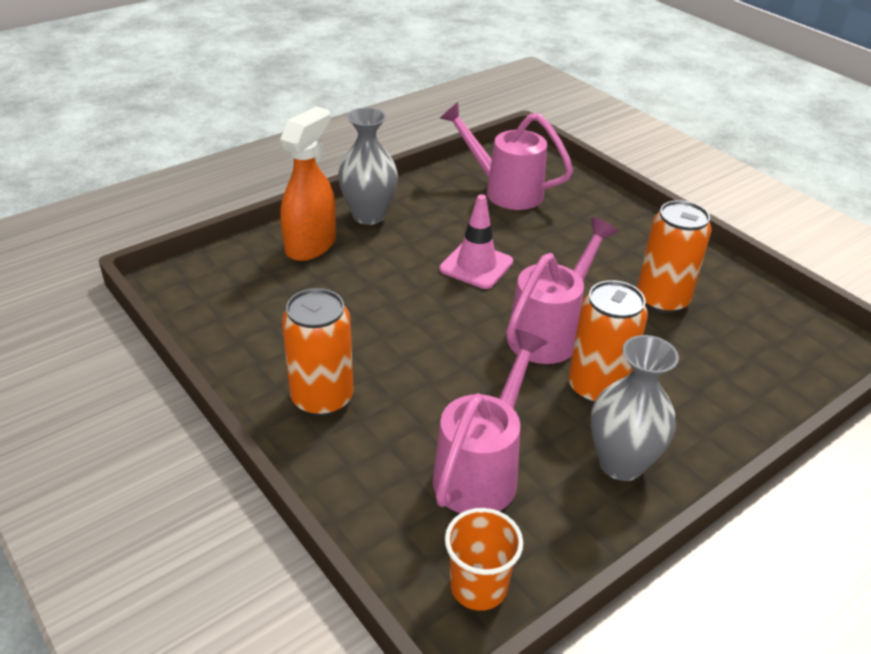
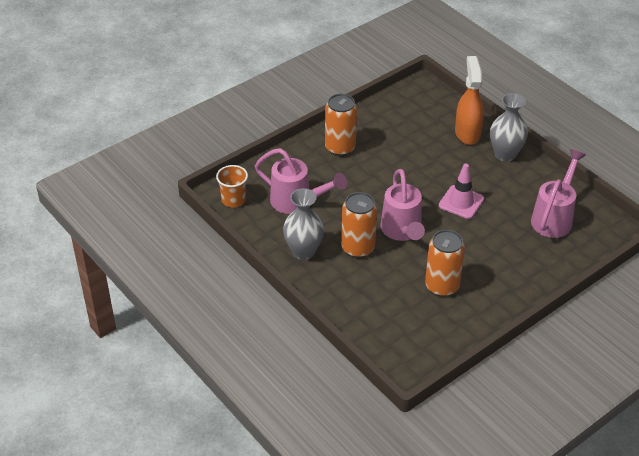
camera: 90 degrees right, 5 degrees up
(311, 245) = (467, 133): orange spray bottle -> orange spray bottle turned 120 degrees counterclockwise
(550, 332) = (402, 232): pink watering can -> pink watering can turned 45 degrees clockwise

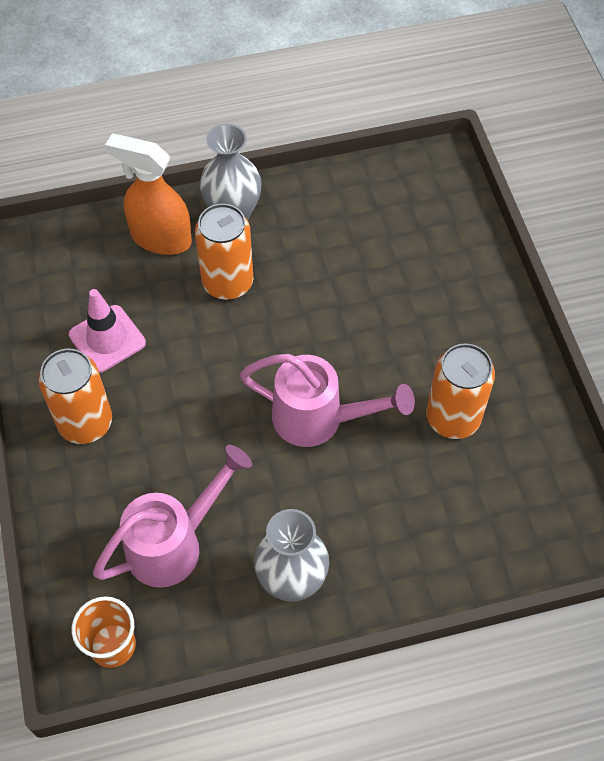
camera: 65 degrees left, 15 degrees up
(358, 248) = (323, 497): orange can -> orange can (227, 282)
(461, 202) = (299, 314): pink traffic cone -> pink traffic cone (107, 339)
(554, 217) = (387, 220): pink watering can -> none

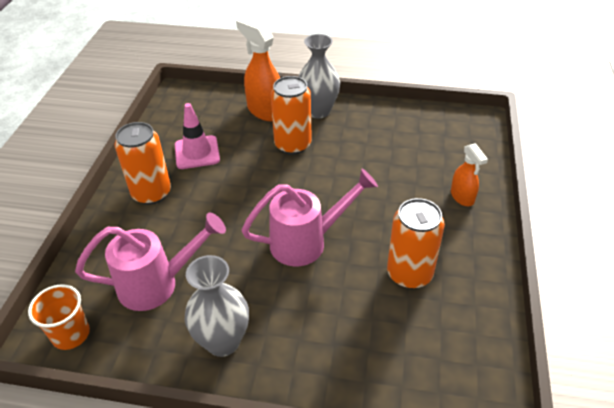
camera: 25 degrees right, 15 degrees down
(320, 419) = (307, 242): pink watering can -> pink watering can turned 60 degrees counterclockwise
(469, 291) = (462, 197): none -> orange spray bottle

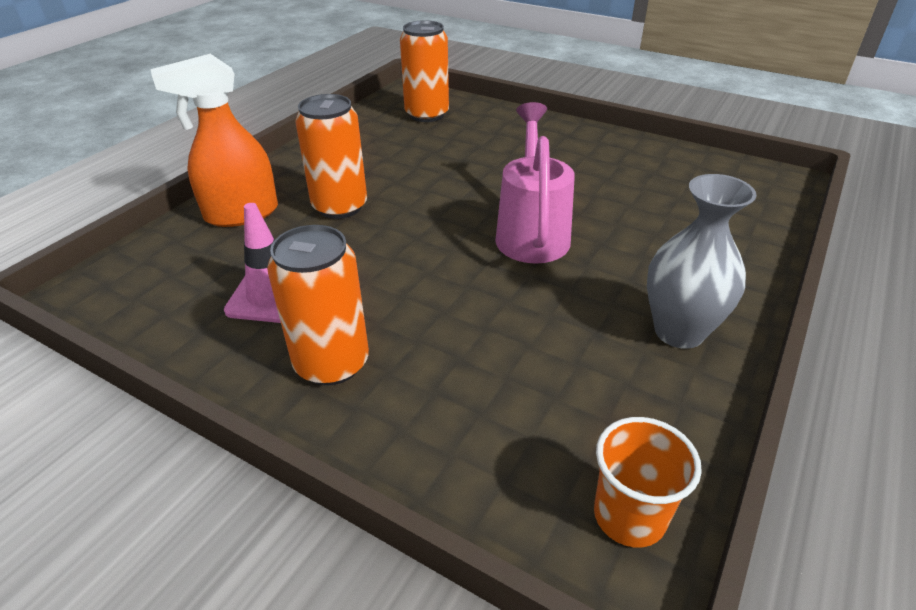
camera: 70 degrees left, 5 degrees down
(158, 284) = (551, 382): pink watering can -> none
(318, 111) = (290, 174): grey vase -> none
(409, 273) = (611, 179): orange can -> orange can (427, 114)
(462, 197) = (517, 127): orange spray bottle -> none

